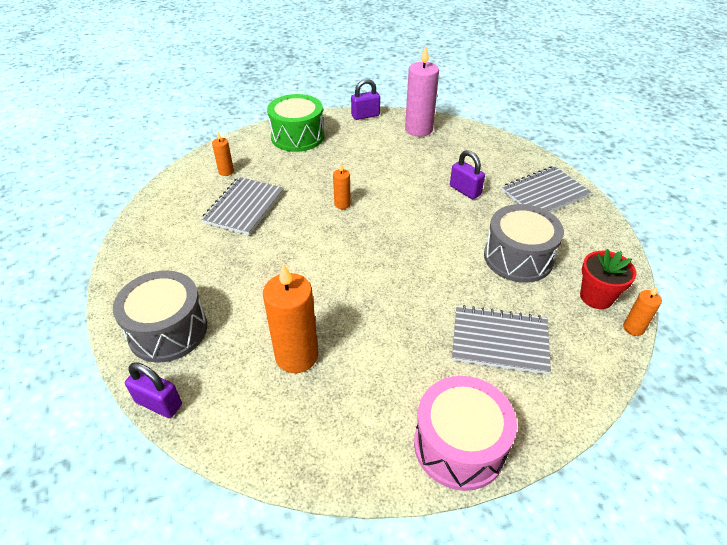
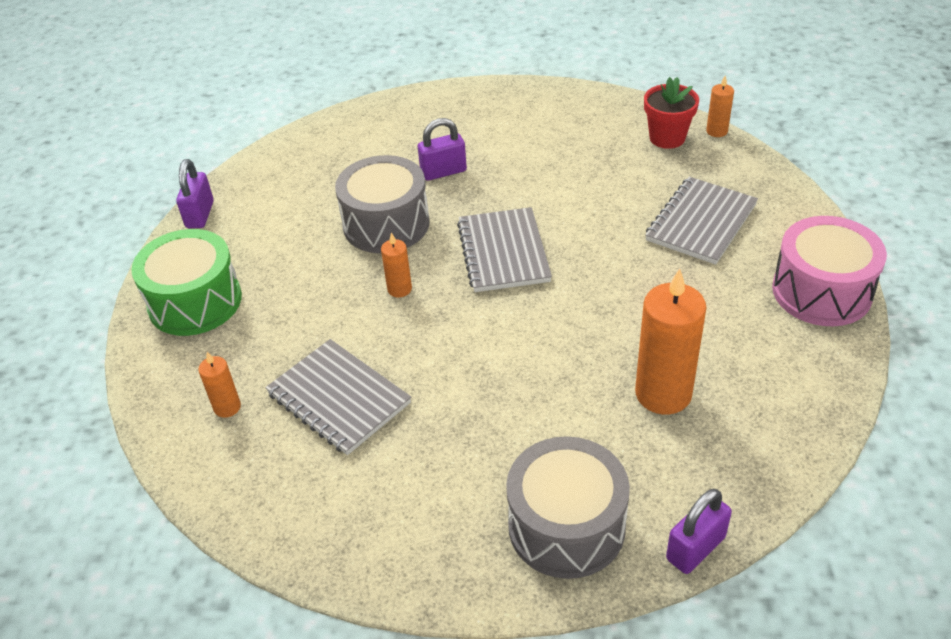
camera: 65 degrees left, 0 degrees up
(419, 129) = (280, 172): pink candle -> none
(518, 257) = (585, 169): grey drum -> grey drum (386, 224)
(544, 194) = (489, 114): grey notebook -> grey notebook (503, 252)

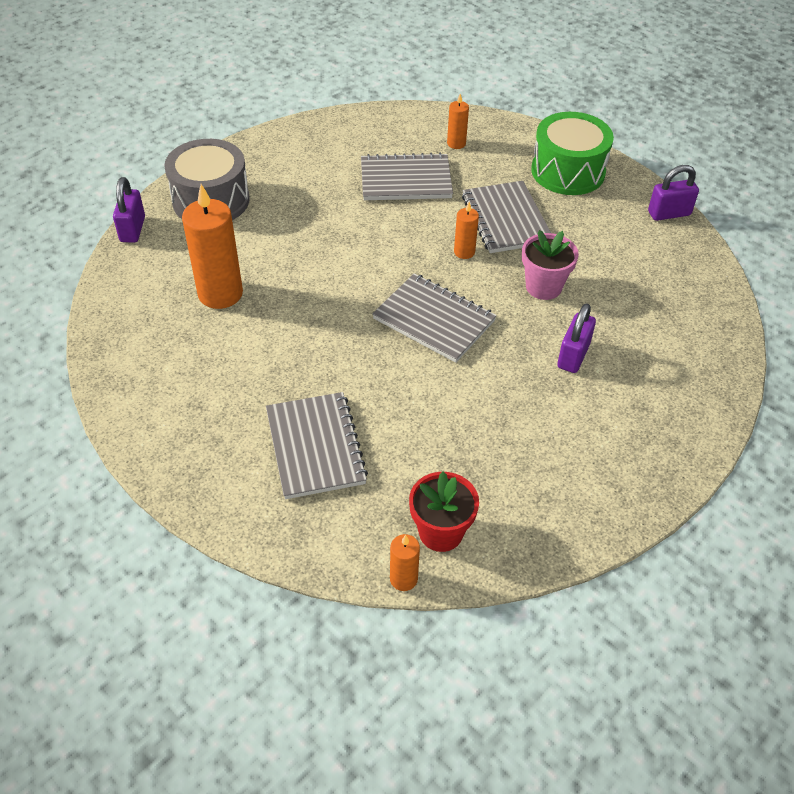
camera: 130 degrees right, 5 degrees up
(200, 215) = (669, 213): purple padlock -> purple padlock turned 60 degrees counterclockwise
(321, 294) = (506, 219): none -> grey notebook
(386, 224) = (543, 287): grey drum -> pink flower pot
(821, 291) = (165, 442): pink drum -> none

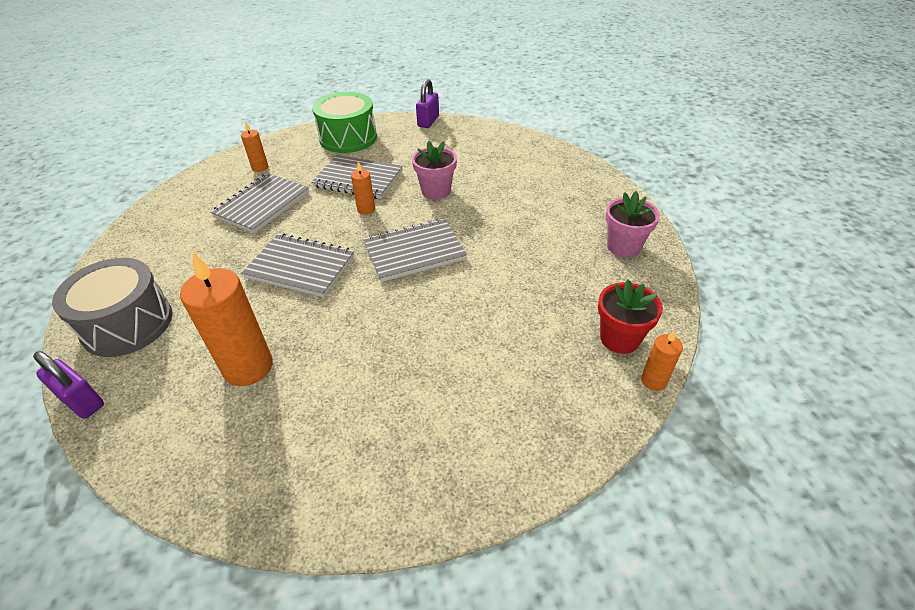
camera: 55 degrees left, 5 degrees down
(315, 447) = (483, 377): grey notebook -> grey notebook (300, 267)
(573, 356) = (507, 206): purple padlock -> none
(593, 487) = (623, 247): none -> pink flower pot

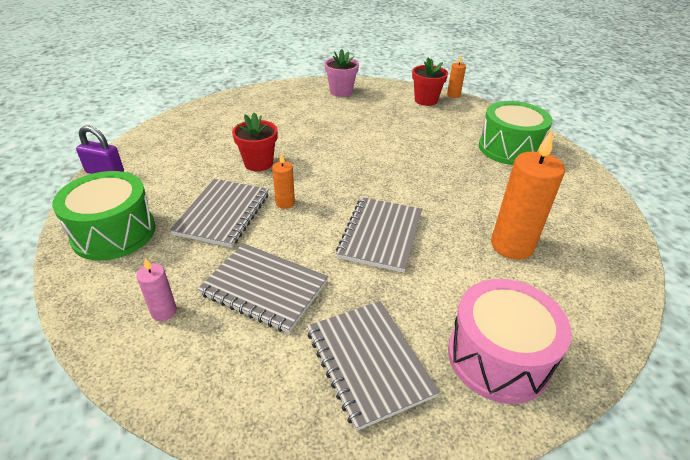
camera: 95 degrees left, 5 degrees down
(82, 401) = (604, 354): purple padlock -> none
(127, 324) = (498, 357): grey drum -> pink drum
(260, 167) = (164, 312): orange candle -> pink candle
(414, 252) = (352, 171): grey notebook -> grey notebook (368, 362)
(436, 191) = (258, 163): pink flower pot -> red flower pot
(462, 422) = (509, 148): none -> green drum

